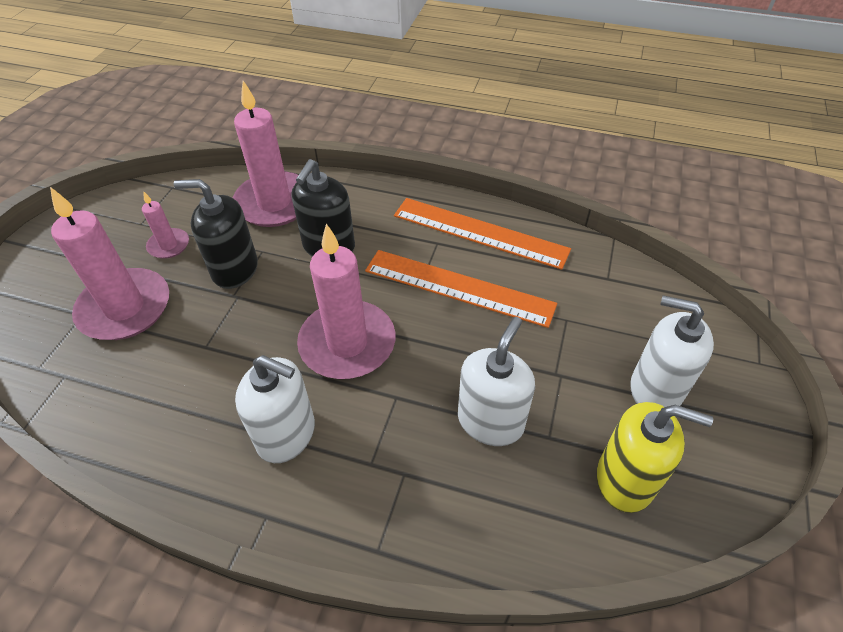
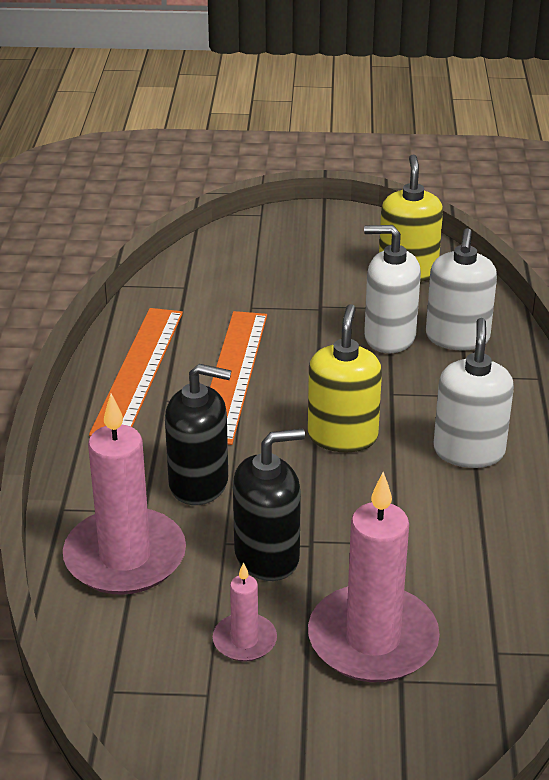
camera: 105 degrees left, 15 degrees down
(235, 269) = (267, 556): black soap dispenser -> black soap dispenser turned 105 degrees counterclockwise
(347, 343) = (342, 436): pink candle -> yellow soap dispenser
(655, 389) = (312, 260): white soap dispenser -> white soap dispenser (457, 338)

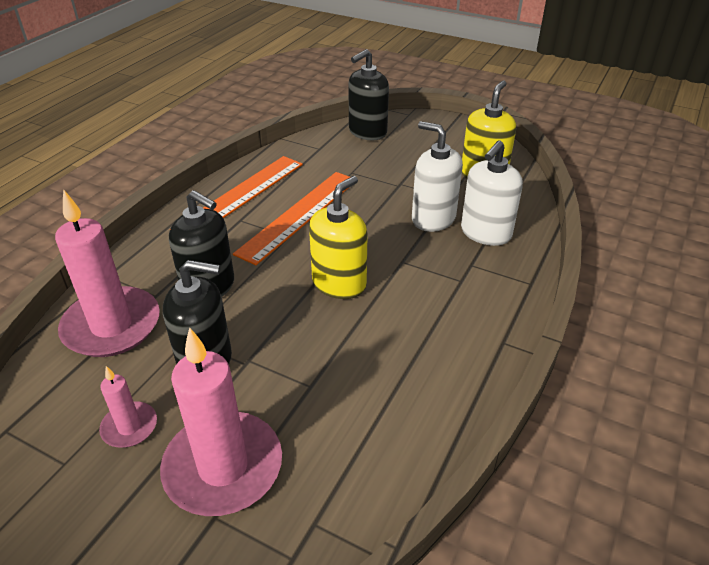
camera: 25 degrees right, 5 degrees up
(228, 251) = (367, 132): none -> black soap dispenser
(469, 451) = (428, 327): white soap dispenser -> none

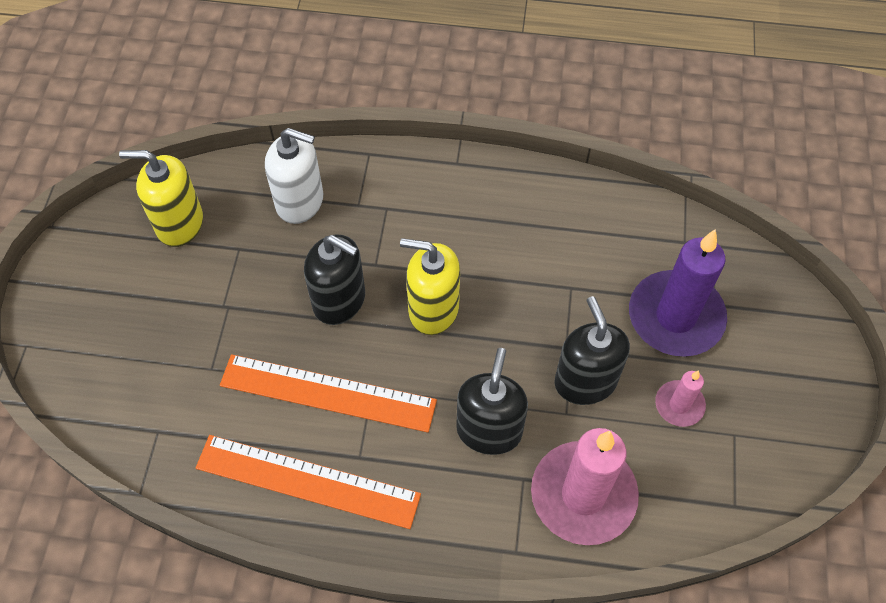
camera: 110 degrees left, 20 degrees up
(223, 467) = (675, 317): pink candle -> purple candle
(367, 132) = (95, 383): black soap dispenser -> black soap dispenser (339, 300)
(433, 219) = (289, 254): white soap dispenser -> none

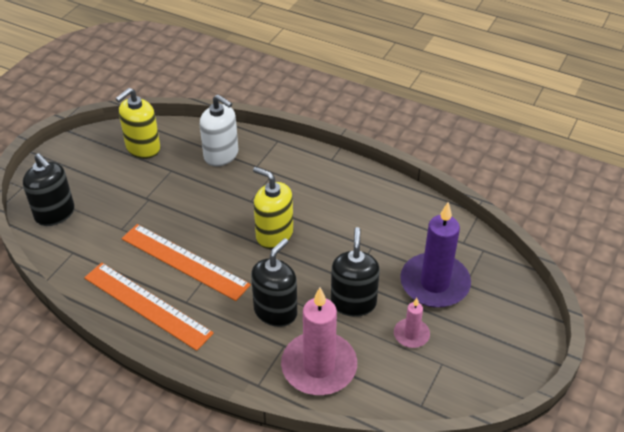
camera: 20 degrees right, 15 degrees down
(179, 223) = (143, 148): yellow soap dispenser -> yellow soap dispenser turned 75 degrees counterclockwise
(339, 300) = (218, 214): black soap dispenser -> black soap dispenser (55, 214)

